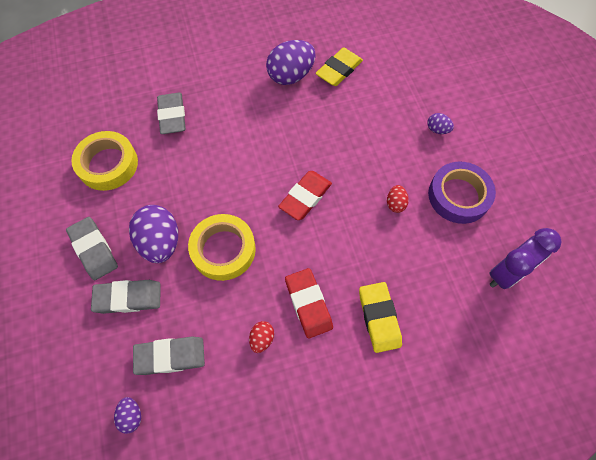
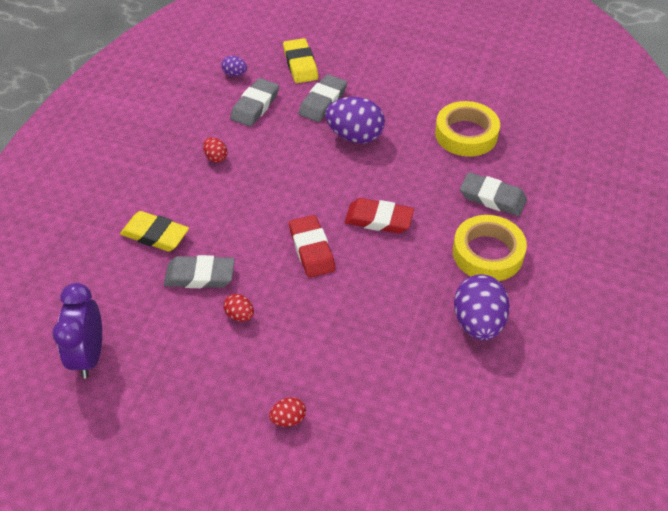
camera: 125 degrees right, 15 degrees down
(94, 250) = (383, 98): grey eraser -> grey eraser (200, 276)
(223, 250) = (312, 169): yellow tape -> yellow tape (487, 253)
(308, 304) = (213, 197): red eraser -> red eraser (379, 219)
(339, 70) = (453, 376): yellow eraser -> yellow eraser (300, 64)
(437, 130) = (288, 419): purple egg -> red egg
(458, 196) = (196, 377): purple tape -> none

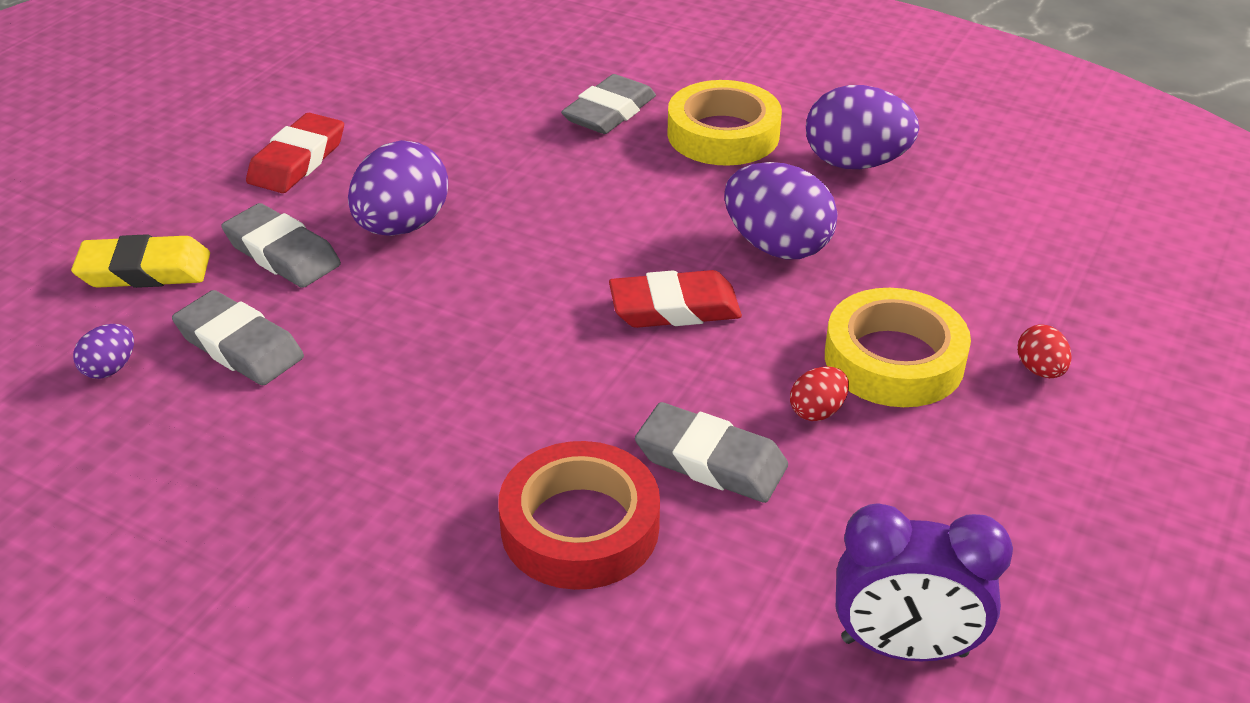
camera: 80 degrees left, 10 degrees down
(155, 235) = (580, 526): yellow eraser -> red tape
(200, 276) = (711, 460): grey eraser -> grey eraser turned 75 degrees counterclockwise
(216, 157) = (375, 416): red egg -> none
(377, 288) = (776, 246): none -> purple egg
(379, 219) = (623, 225): red eraser -> red eraser (297, 160)
(466, 134) = (455, 113): yellow tape -> yellow tape (894, 359)

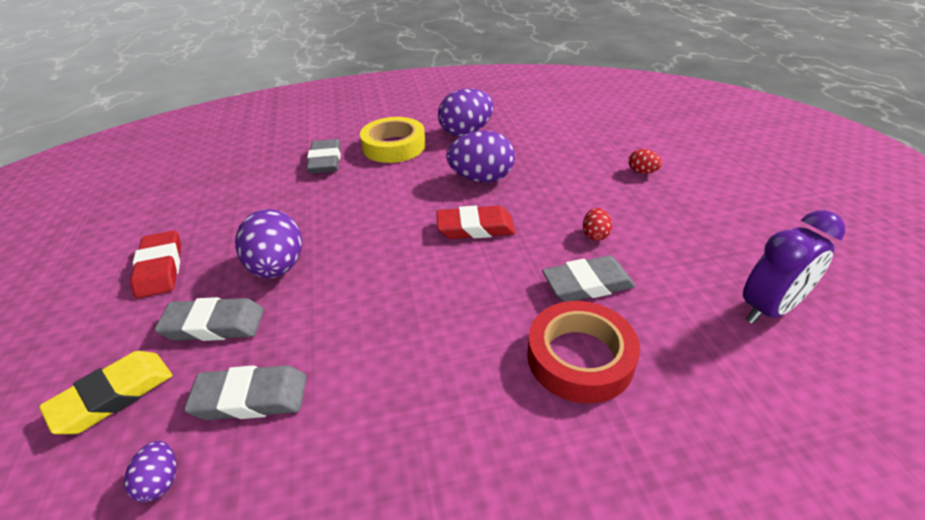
camera: 40 degrees left, 0 degrees up
(674, 308) = (475, 227): red eraser -> red eraser turned 45 degrees clockwise
(894, 359) = (590, 197): yellow tape -> none

